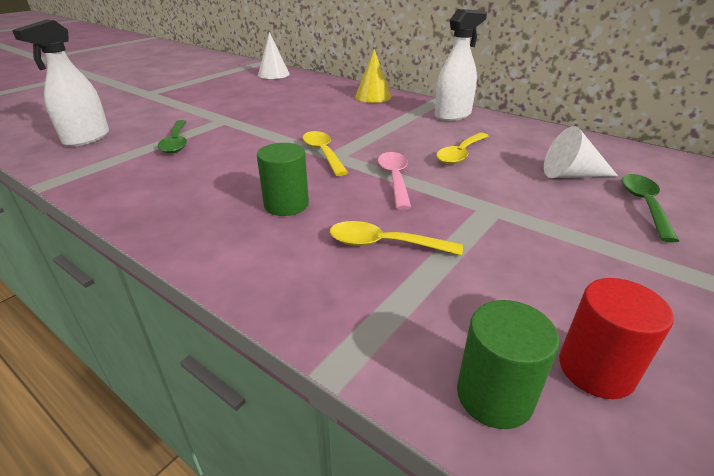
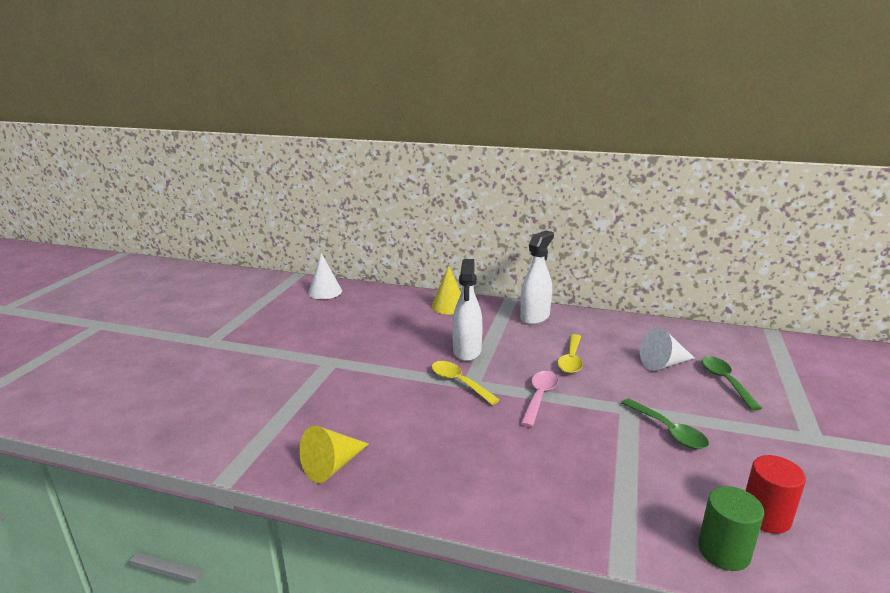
camera: 20 degrees left, 10 degrees down
(86, 138) = (208, 414): white spray bottle -> white spray bottle (467, 351)
(136, 194) = (332, 466): none -> yellow cone
(176, 142) = (310, 399): green spoon -> green spoon (668, 431)
(286, 205) = (475, 443): green cylinder -> none
(385, 244) = (579, 461): yellow spoon -> none
(395, 179) = (539, 397): pink spoon -> pink spoon turned 45 degrees clockwise

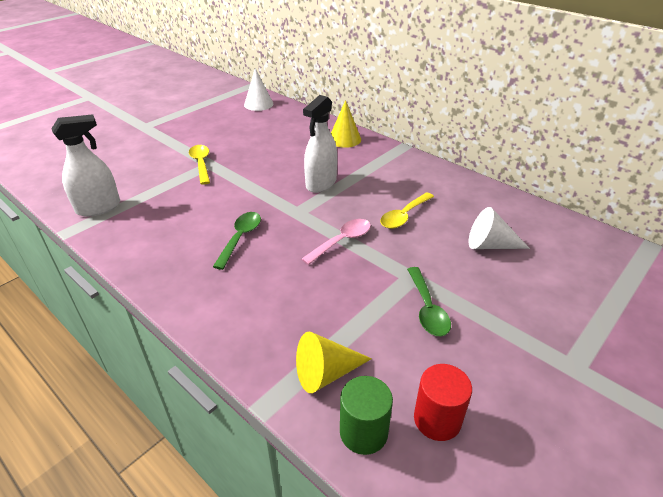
camera: 25 degrees right, 15 degrees up
(332, 466) = (137, 246): yellow cone -> yellow cone (326, 373)
(459, 383) = (288, 209): yellow spoon -> yellow spoon (201, 164)
(535, 317) = (411, 167): white spray bottle -> white spray bottle (98, 208)
(725, 381) = (537, 281): green spoon -> green spoon (240, 238)

